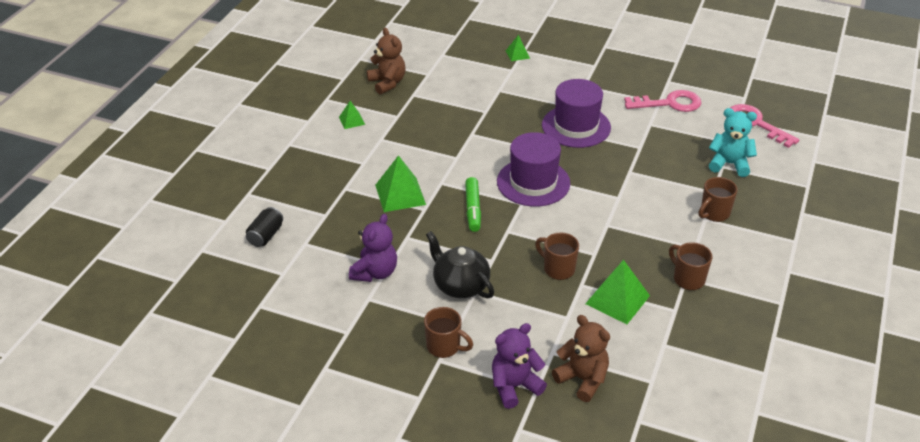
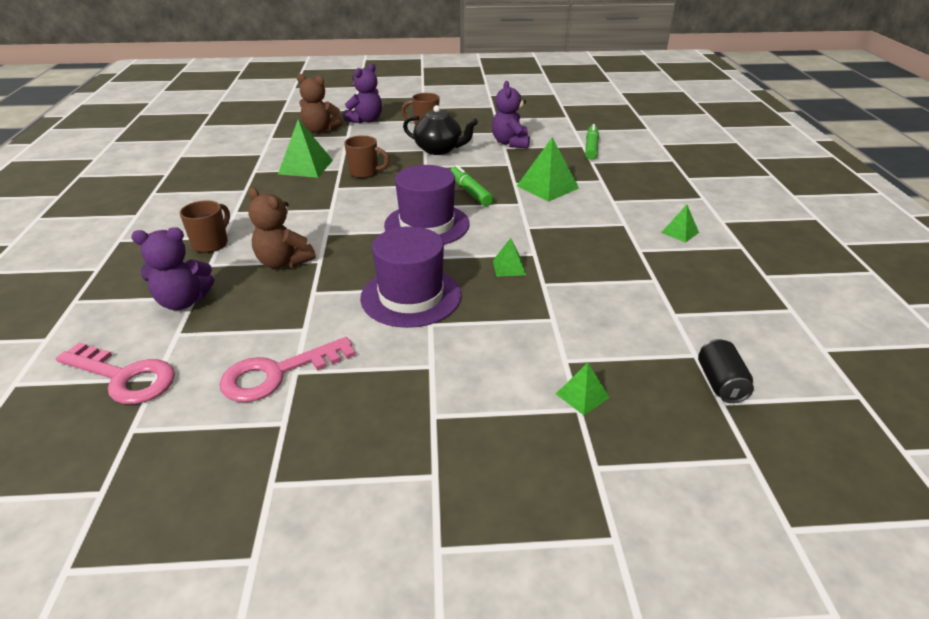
camera: 155 degrees right, 5 degrees down
(265, 235) = (618, 143): black can -> black can (720, 383)
(301, 236) = (591, 148): none -> green marker
(387, 83) = (706, 285): brown teddy bear -> brown teddy bear (283, 262)
(498, 128) = (509, 267): none -> green pyramid
(688, 279) = (242, 190): brown mug -> none
(729, 164) = (183, 301): turquoise teddy bear -> purple teddy bear

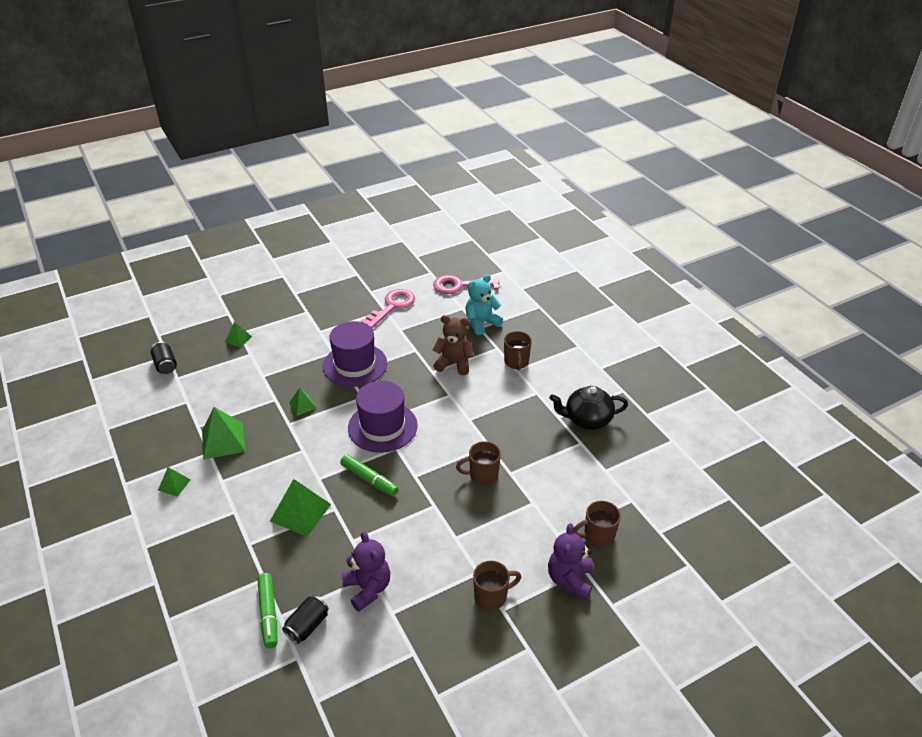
camera: 155 degrees right, 5 degrees up
(183, 301) = (481, 323): purple teddy bear -> turquoise teddy bear
(305, 167) = (543, 464): green pyramid -> green pyramid (223, 440)
(320, 130) = (597, 536): brown teddy bear -> brown mug
(439, 149) = (439, 543): black teapot -> black teapot (587, 420)
(563, 138) = (307, 626): none -> black can

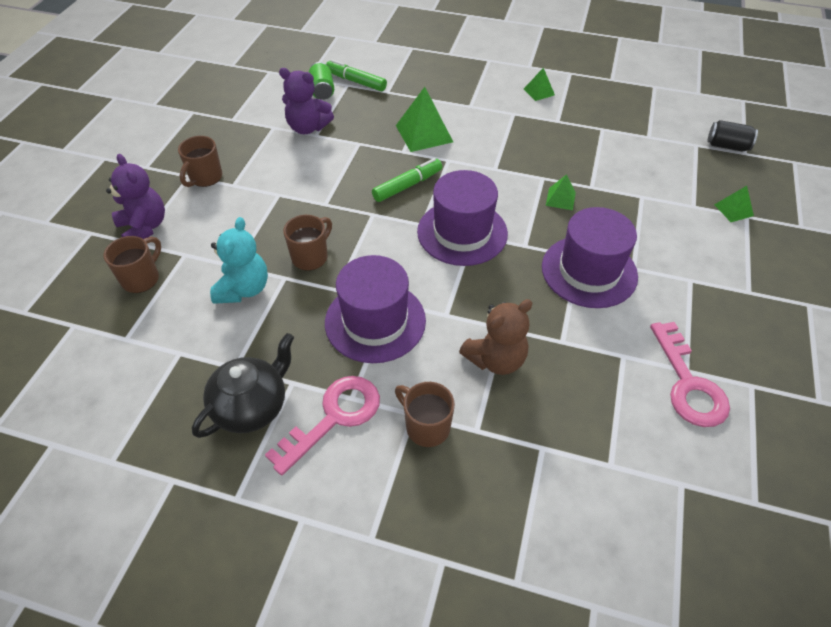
camera: 135 degrees right, 10 degrees up
(223, 440) = (565, 133): green pyramid -> none
(307, 626) = (322, 91): black can -> green can
(369, 479) = (407, 186): green marker -> green marker turned 150 degrees clockwise
(460, 286) = (678, 513): pink key -> pink key (334, 417)
(481, 323) = (550, 458): turquoise teddy bear -> turquoise teddy bear (243, 289)
(488, 415) = (375, 321): none -> purple hat

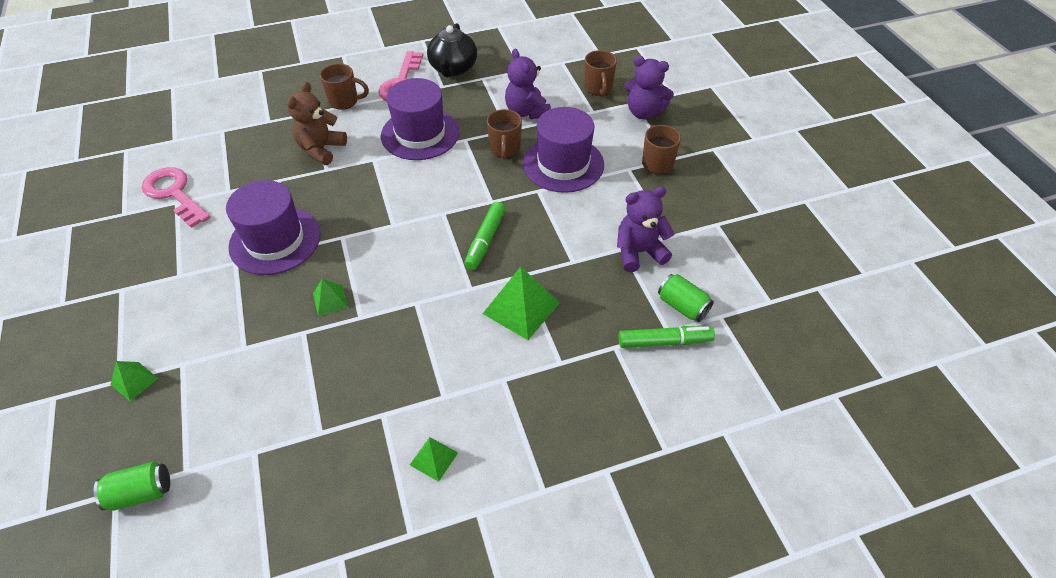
camera: 145 degrees right, 0 degrees up
(243, 289) = (526, 112): turquoise teddy bear -> purple teddy bear
(462, 232) = (403, 222): purple hat -> purple hat (563, 164)
(727, 146) = (141, 493): black can -> green can

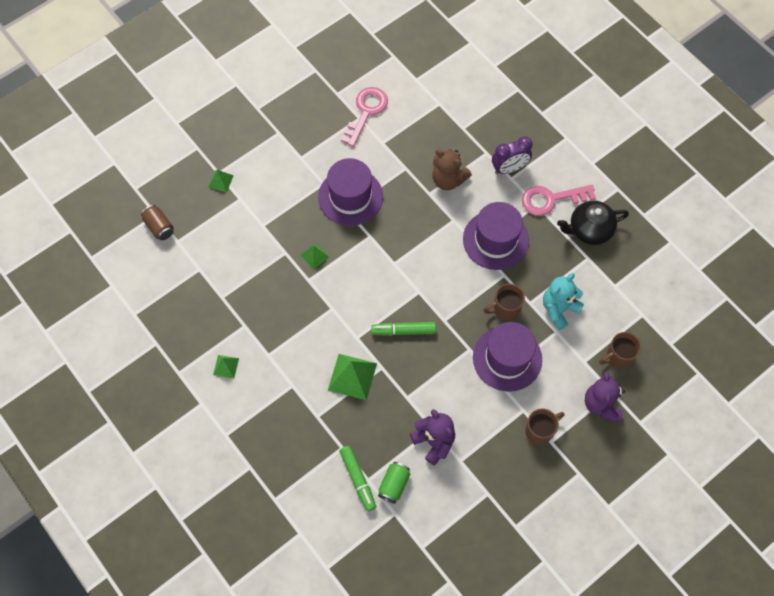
camera: 70 degrees right, 15 degrees up
(141, 493) = (159, 227): green can -> brown can
(321, 149) = (448, 180): brown teddy bear -> brown teddy bear turned 150 degrees counterclockwise
(345, 101) = (509, 168): brown mug -> purple clock
(526, 112) = (559, 309): purple teddy bear -> turquoise teddy bear

